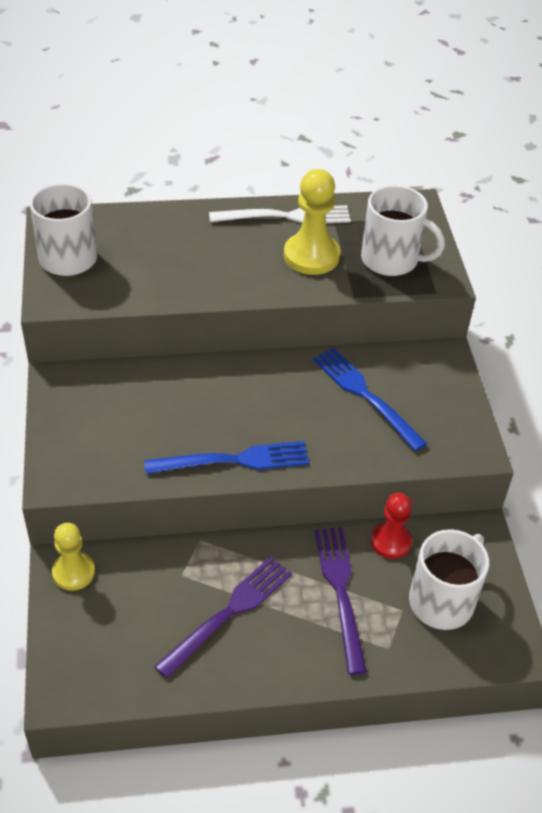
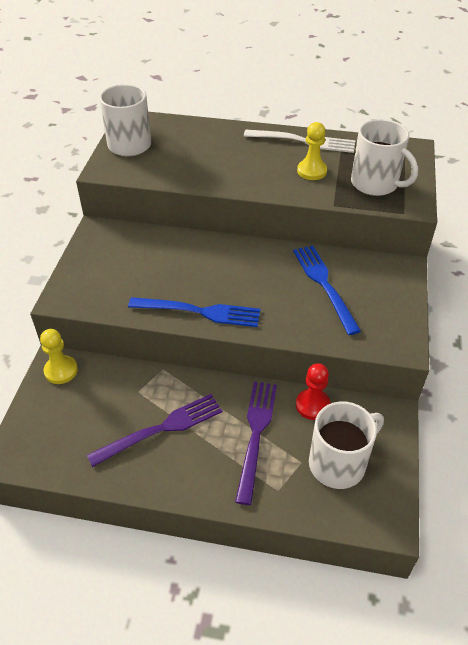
camera: 20 degrees right, 0 degrees up
(311, 256) = (312, 171): yellow pawn -> yellow pawn, size x0.66

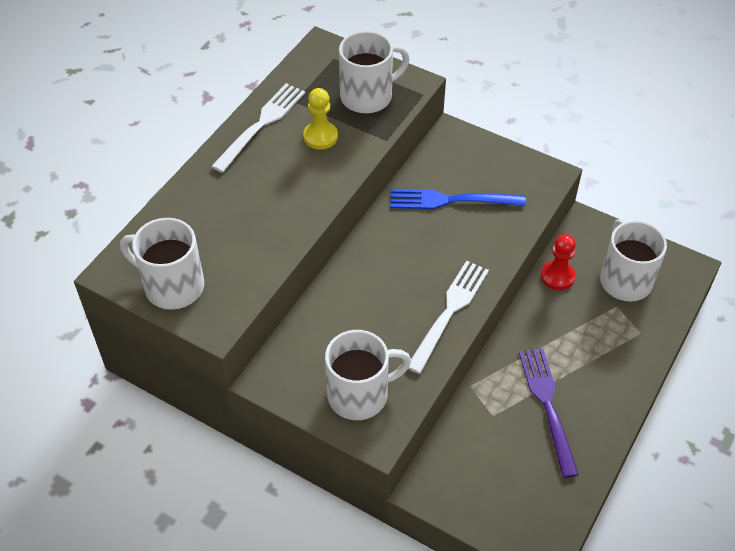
camera: 70 degrees left, 5 degrees up
(61, 371) = (438, 484): yellow pawn -> none
(98, 279) = (360, 394): none -> white mug
(199, 311) = (449, 312): blue fork -> white fork
(256, 434) = (577, 330): purple fork -> none

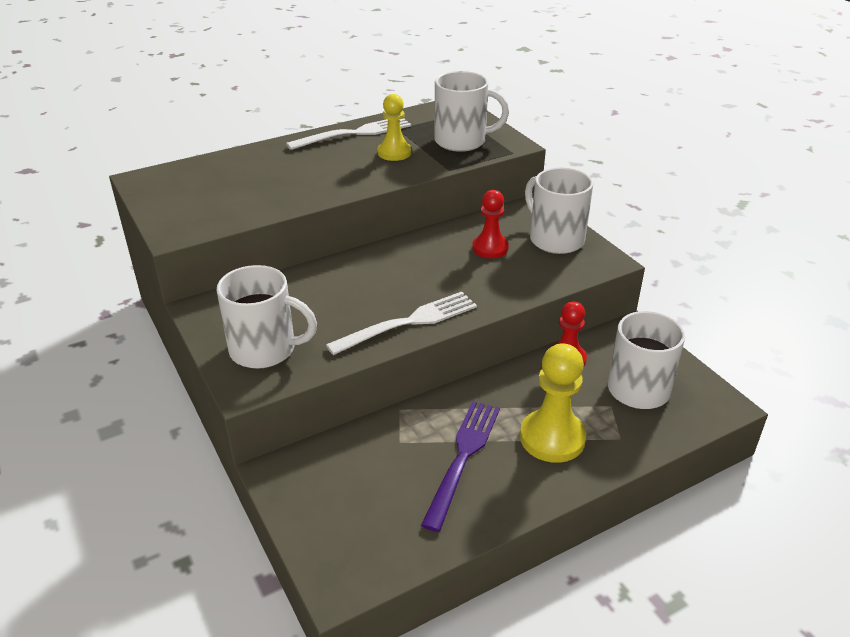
camera: 30 degrees right, 15 degrees down
(172, 286) = (172, 200): white mug -> white mug (555, 239)
(451, 200) = (490, 248): blue fork -> red pawn
(596, 356) = (552, 438): none -> yellow pawn

